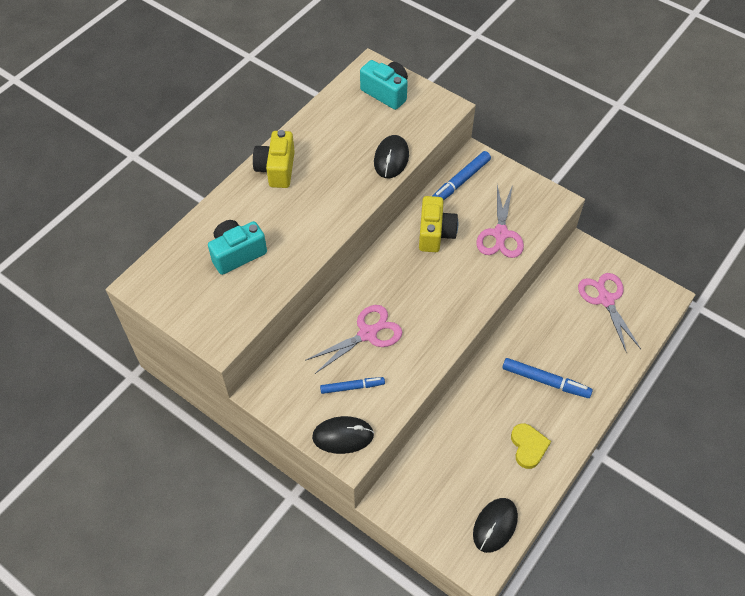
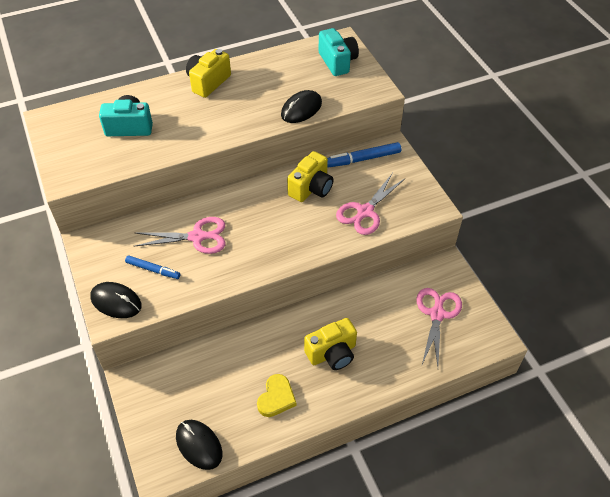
camera: 30 degrees right, 5 degrees down
(495, 525) = (199, 445): black mouse -> black mouse turned 75 degrees clockwise
(545, 381) = (332, 353): blue marker -> yellow camera

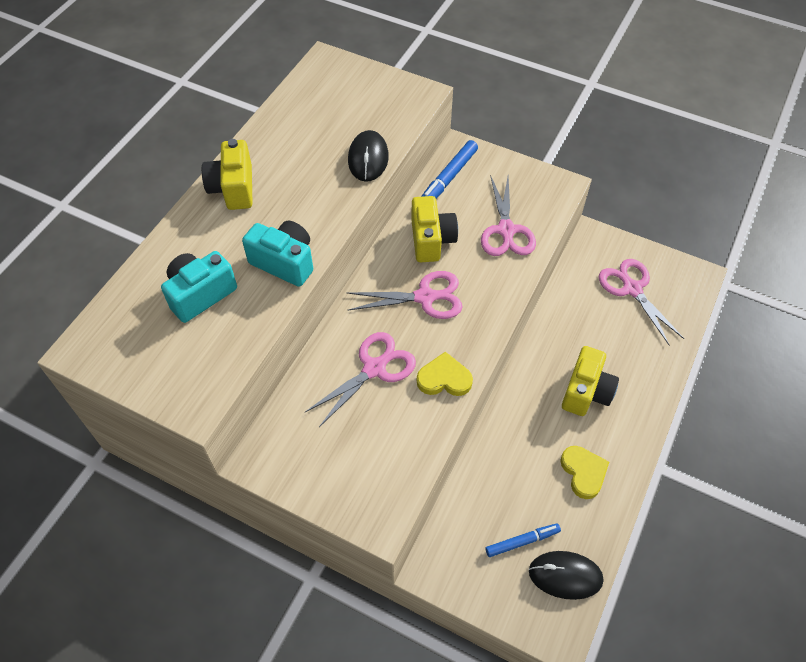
camera: 40 degrees left, 5 degrees up
(116, 302) = (367, 499): black mouse -> none
(153, 270) = (367, 436): blue marker -> blue marker (522, 541)
(229, 270) = (444, 378): none -> yellow heart
(270, 217) = (425, 297): none -> pink scissors
(337, 62) = (348, 86): turquoise camera -> turquoise camera (284, 262)

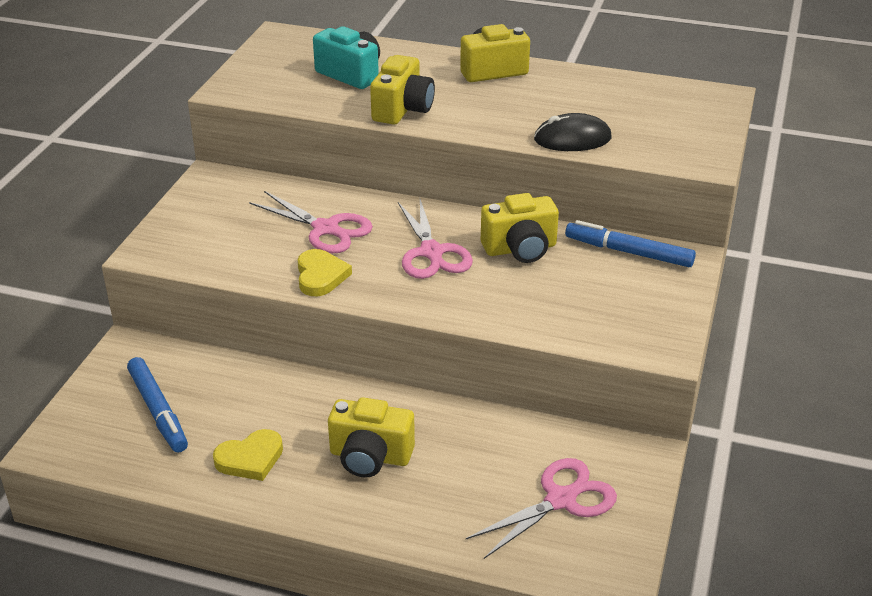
camera: 80 degrees right, 20 degrees down
(284, 262) = (402, 109): turquoise camera -> yellow camera
(506, 230) = (560, 305): pink scissors -> none
(522, 541) = (158, 411): blue marker -> blue marker, size x1.50
(565, 575) = (116, 448): black mouse -> none

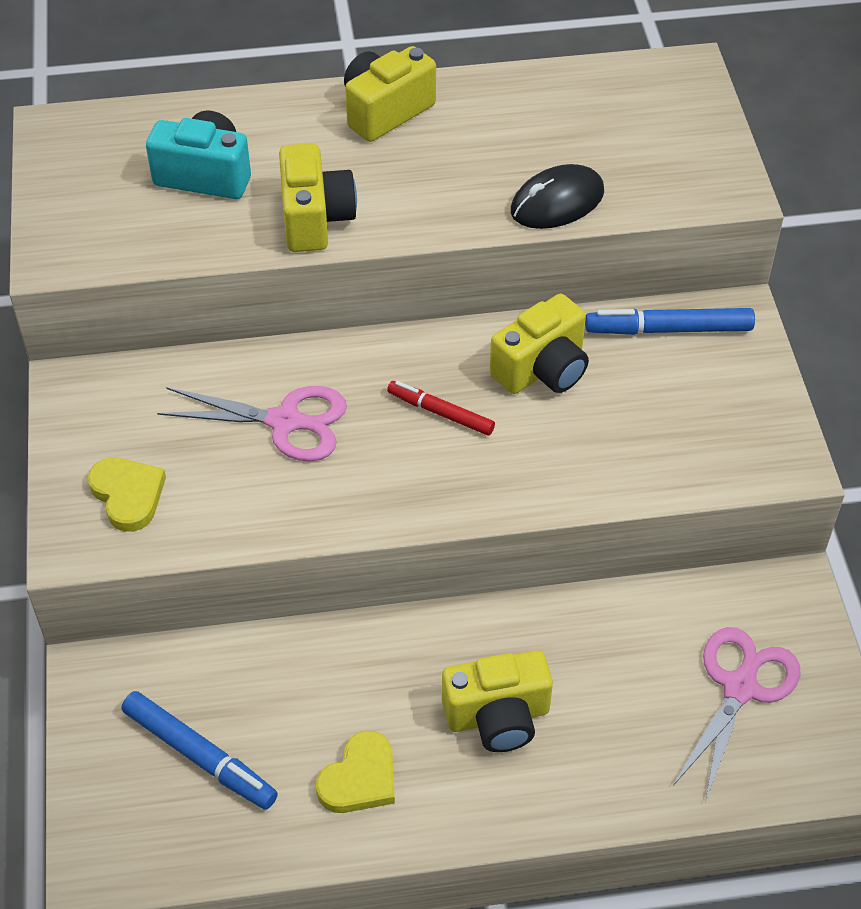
camera: 25 degrees left, 15 degrees up
(320, 276) = (328, 501): yellow heart -> yellow heart (128, 495)
(431, 252) = (440, 413): pink scissors -> red marker

